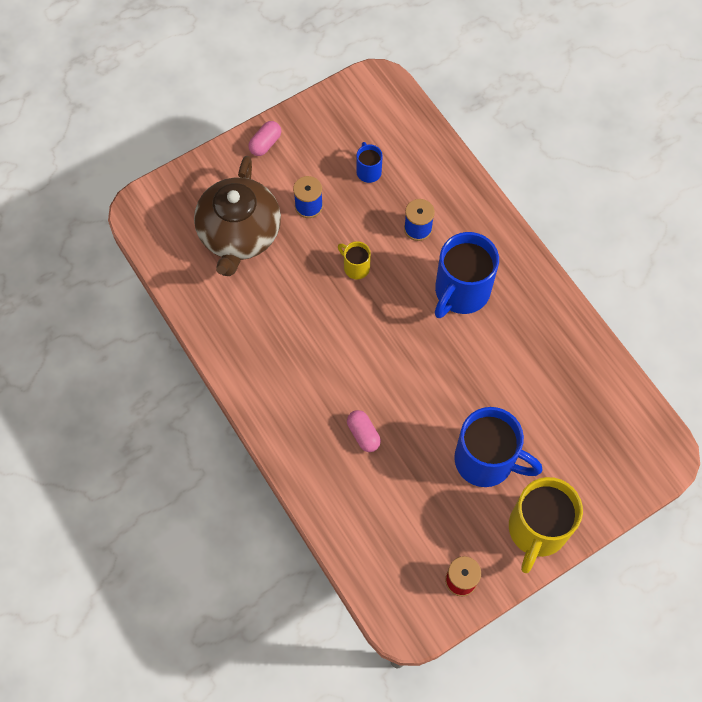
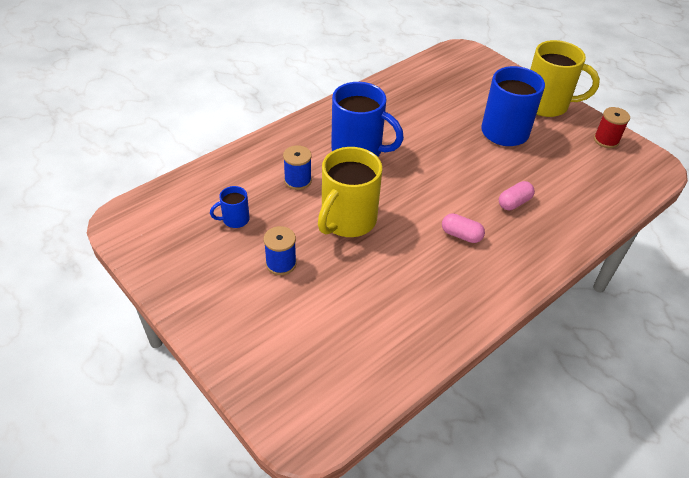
camera: 100 degrees left, 20 degrees down
(239, 234) = (324, 321): brown teapot -> none
(265, 143) = (200, 311): pink capsule -> pink capsule (461, 235)
(355, 267) = (347, 221): yellow mug -> yellow mug, size x2.12

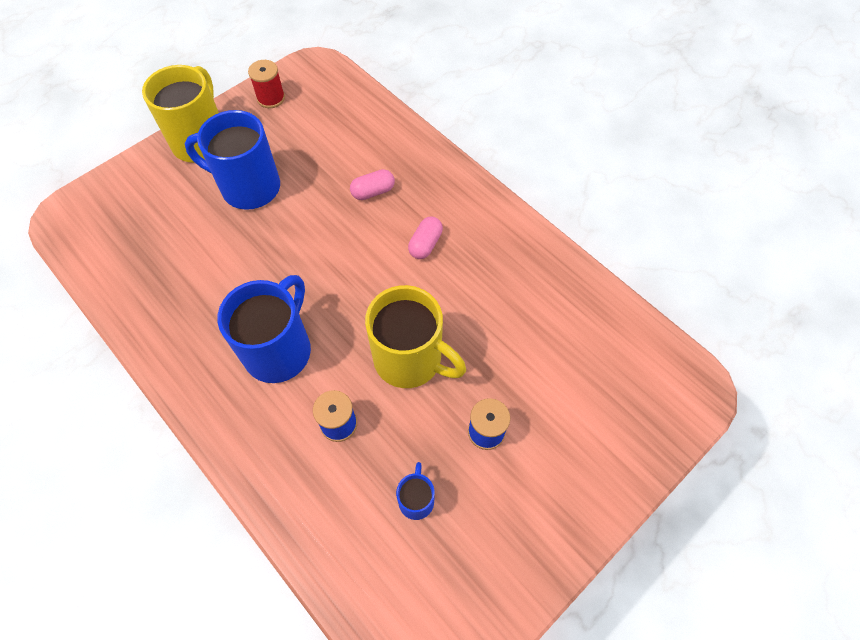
camera: 90 degrees left, 15 degrees up
(234, 220) = (416, 499): blue mug -> blue mug turned 150 degrees counterclockwise
(514, 203) = (373, 192): pink capsule -> pink capsule turned 75 degrees counterclockwise

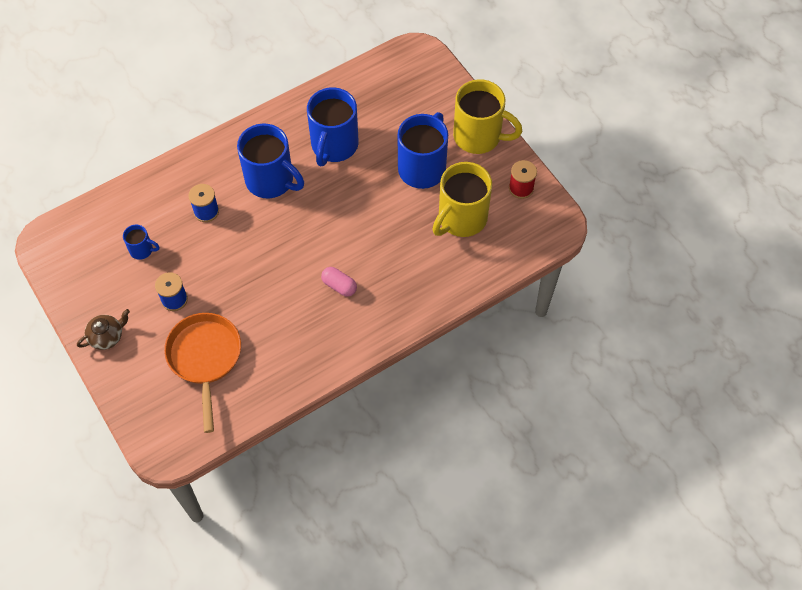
camera: 100 degrees right, 0 degrees up
(218, 285) = (334, 146): none -> blue mug
(373, 192) = (400, 255): pink capsule -> none
(410, 360) = (241, 260): yellow mug -> yellow mug (461, 219)
(560, 371) = (205, 358): none -> orange pan
(565, 511) = (107, 336): none -> brown teapot

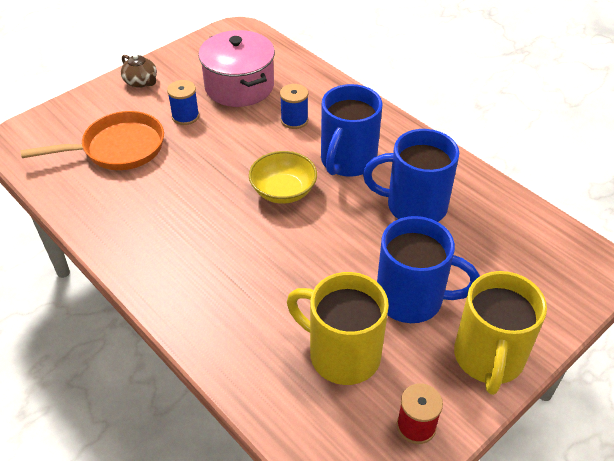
camera: 80 degrees right, 15 degrees down
(142, 250) = (239, 86): blue mug -> pink pot
(295, 232) = (283, 191): none -> yellow bowl
(339, 286) = (217, 240): pink capsule -> none

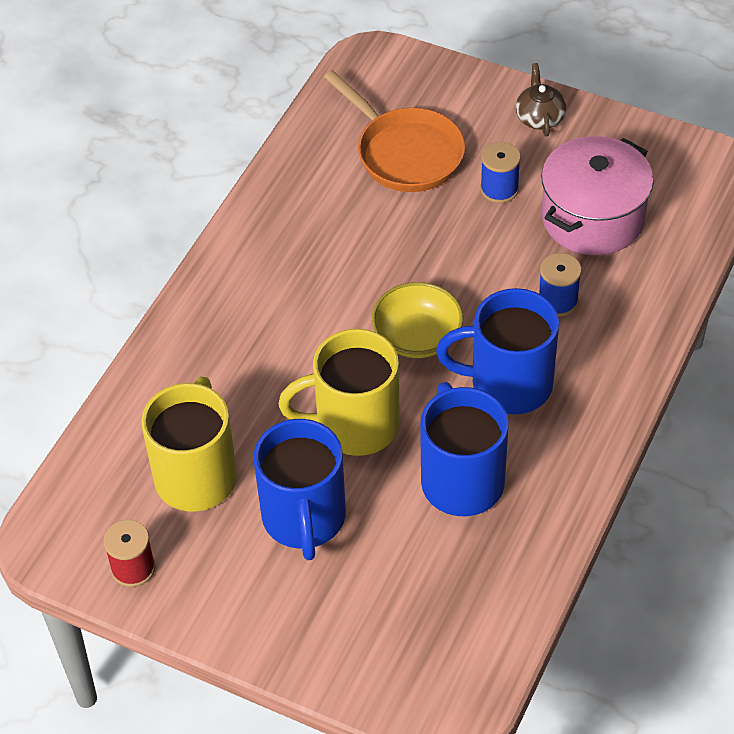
camera: 70 degrees right, 5 degrees up
(141, 82) = (539, 117): brown teapot -> brown teapot turned 150 degrees clockwise
(488, 358) = (249, 616): yellow mug -> yellow mug (354, 425)

